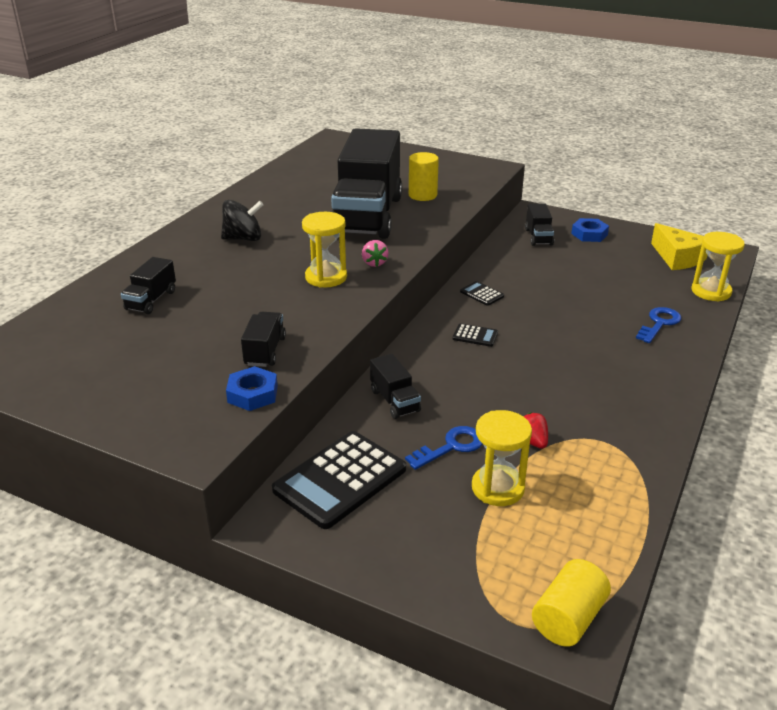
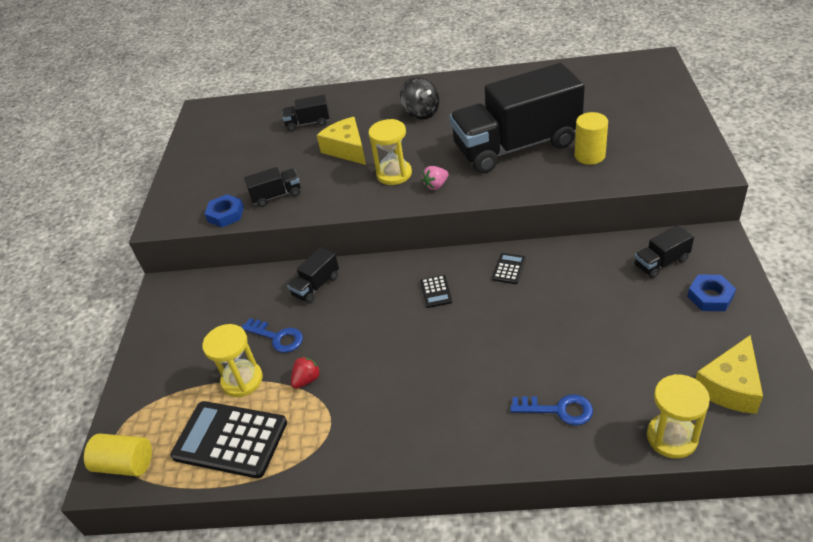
camera: 70 degrees right, 10 degrees up
(242, 290) = (347, 149): none -> yellow cheese
(340, 480) = (216, 299): black calculator -> black calculator (230, 439)

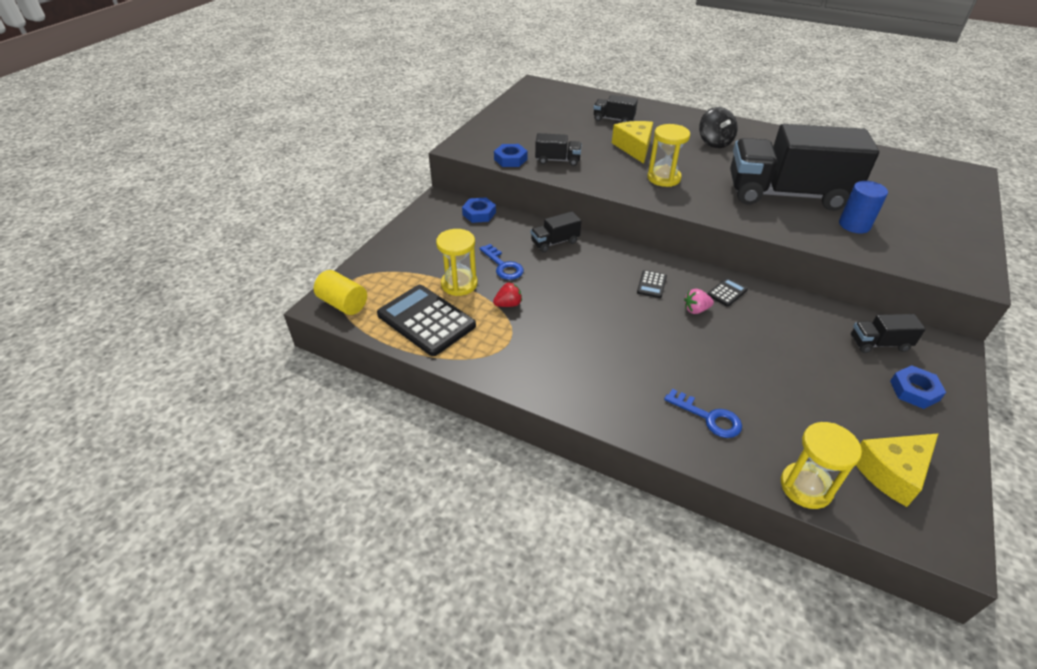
camera: 20 degrees right, 0 degrees up
(217, 286) = (479, 214): none -> blue nut
(436, 185) = (695, 199): pink strawberry -> pink strawberry (696, 310)
(589, 156) = (854, 225): yellow cylinder -> blue cylinder

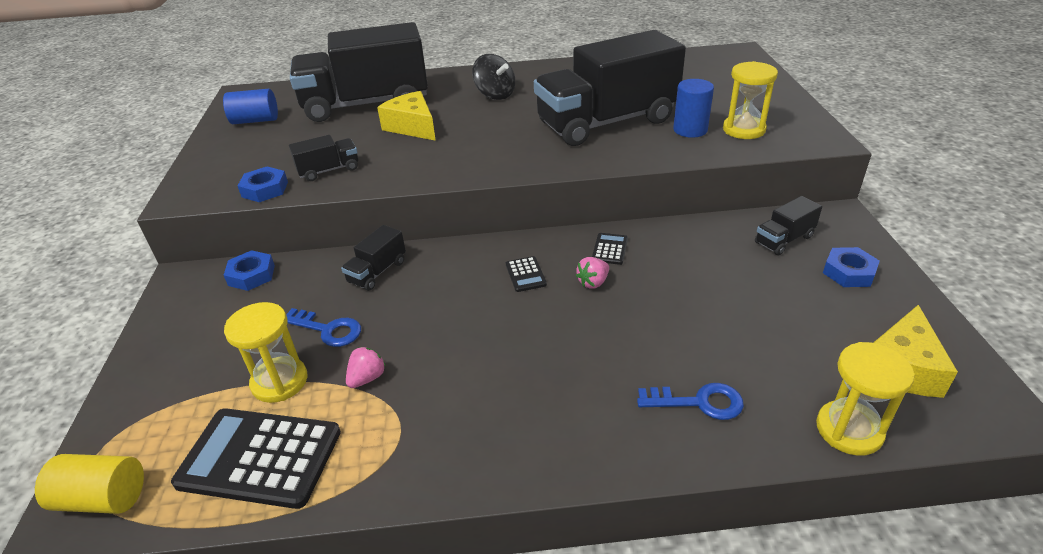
camera: 30 degrees left, 5 degrees down
(508, 304) = (367, 378): red strawberry -> pink strawberry
(533, 108) = (255, 120): none -> blue cylinder
(613, 119) = (366, 104): black truck -> black truck, size x2.45
(663, 178) = (469, 148): yellow hourglass -> yellow hourglass (744, 130)

